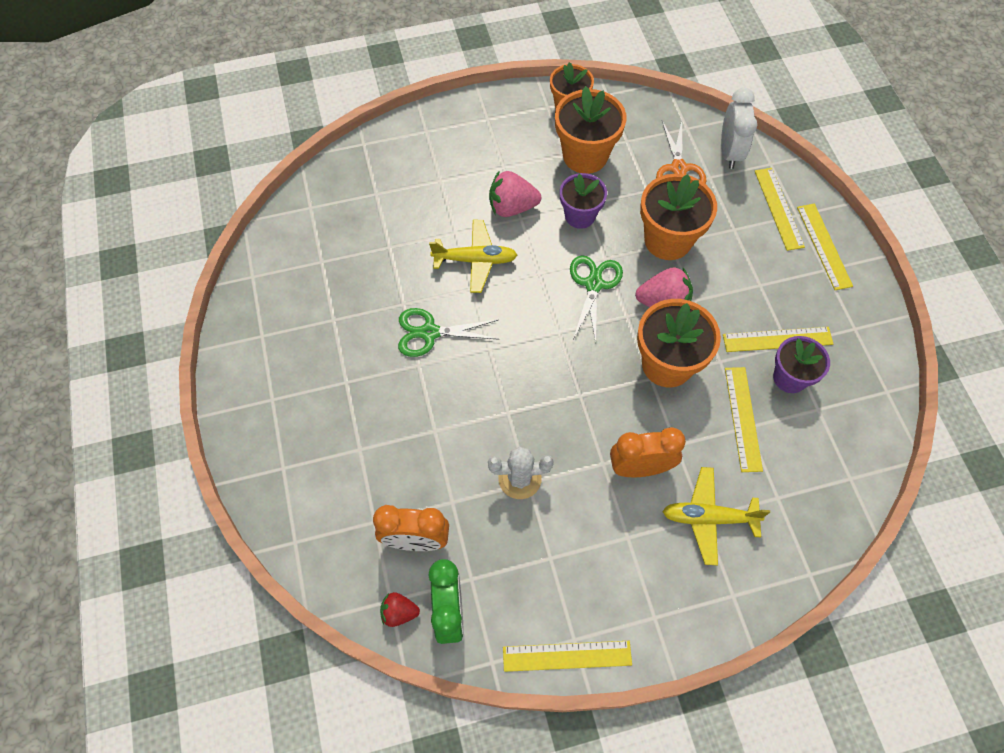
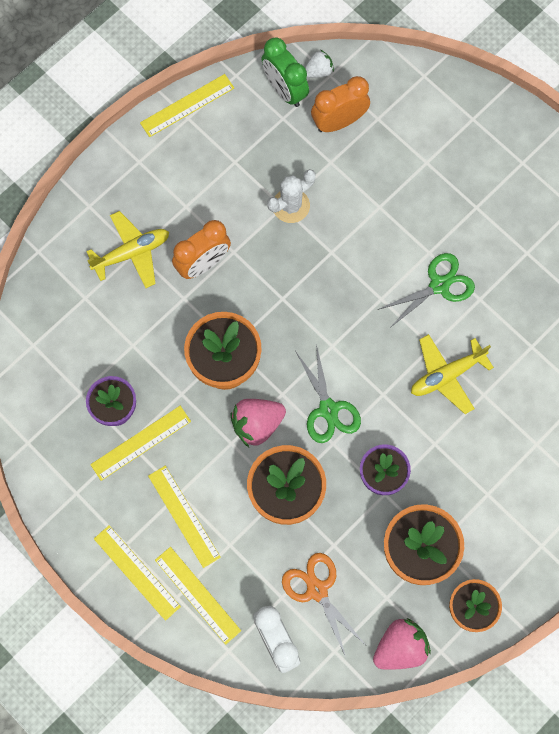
camera: 150 degrees right, 10 degrees up
(399, 612) = (318, 71): red strawberry -> white strawberry
(512, 207) = (450, 451): pink strawberry -> pink strawberry (400, 648)
(743, 418) = (140, 350): yellow ruler -> yellow ruler (184, 516)

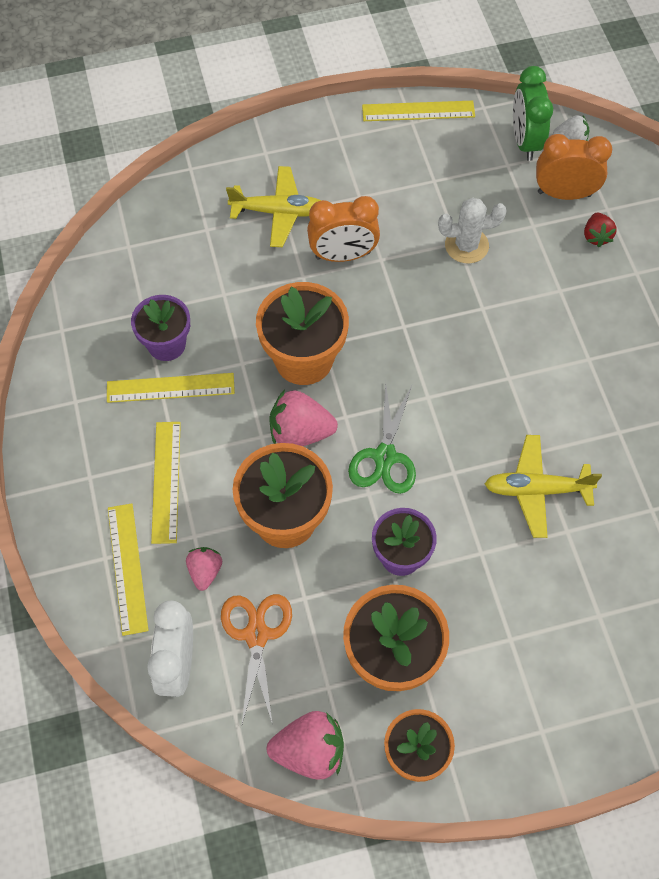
camera: 30 degrees right, 10 degrees down
(137, 572) = (81, 510): yellow ruler -> none
(254, 566) = (205, 571): none -> pink strawberry
(382, 147) = (596, 236): none -> red strawberry
(439, 285) = (581, 396): green scissors -> none

